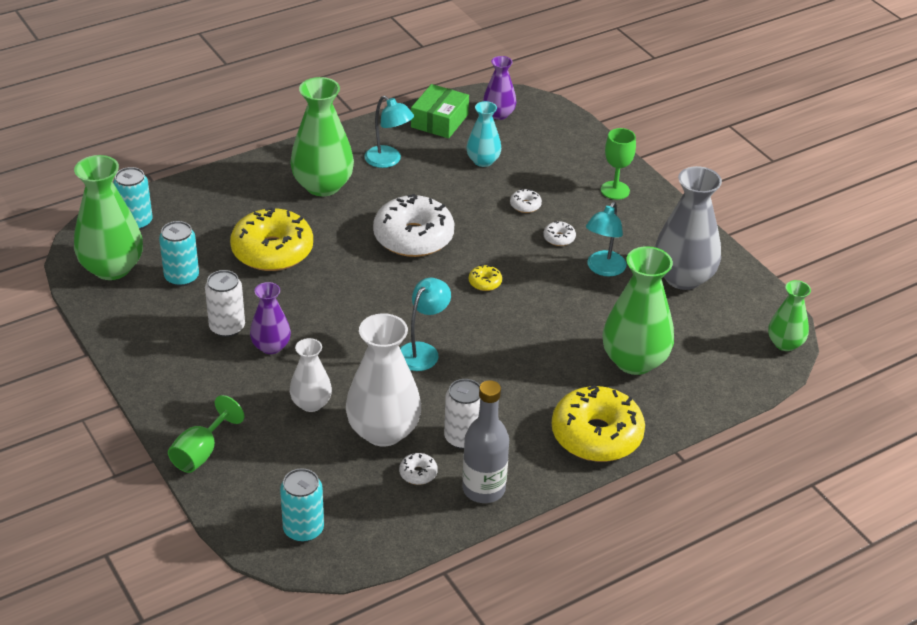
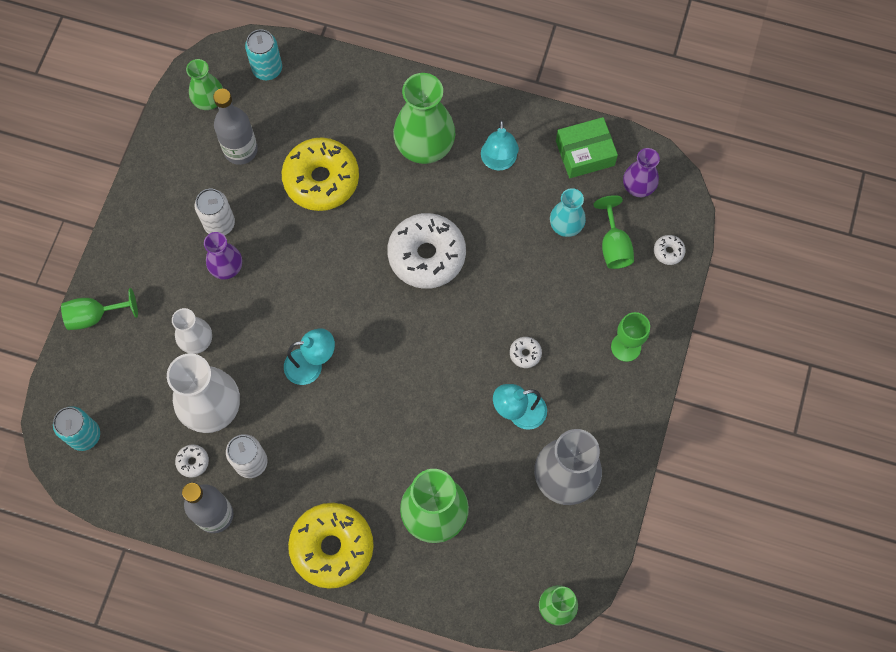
camera: 50 degrees right, 30 degrees up
(112, 268) = (209, 100): green vase -> green vase, size x0.57
(182, 277) = (240, 150): turquoise can -> grey bottle
(485, 282) = (423, 345): yellow donut -> none
(525, 205) = (541, 299): white donut -> white donut (668, 251)
(529, 150) = (614, 245): none -> green goblet

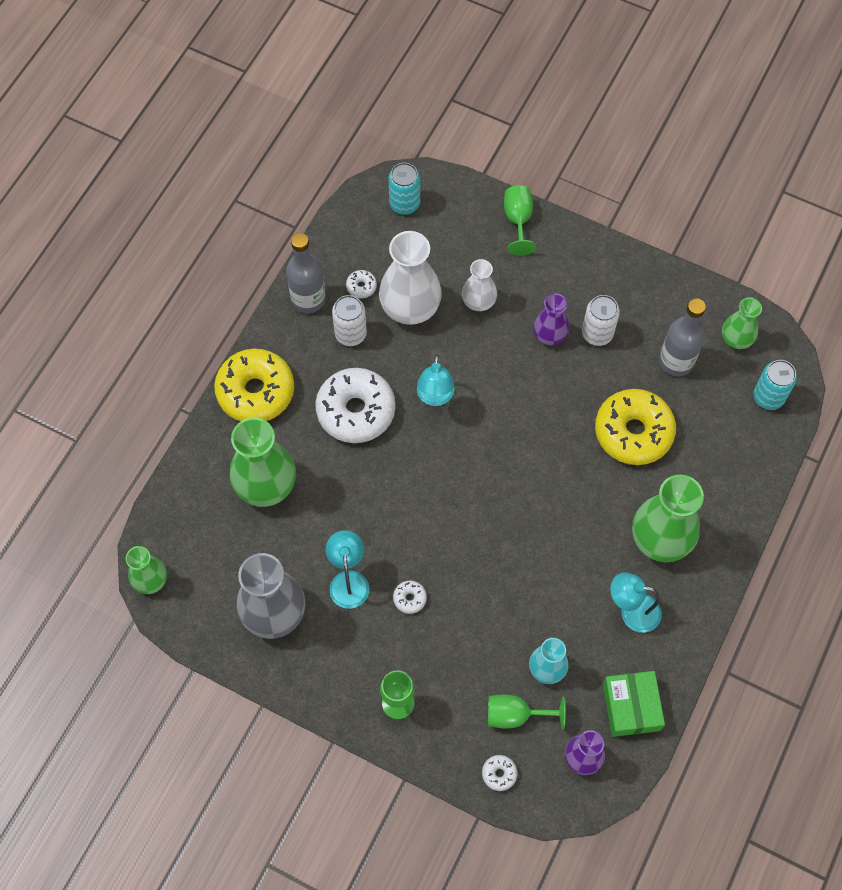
camera: 100 degrees right, 5 degrees down
(426, 255) = (533, 520): white donut -> white donut (356, 411)

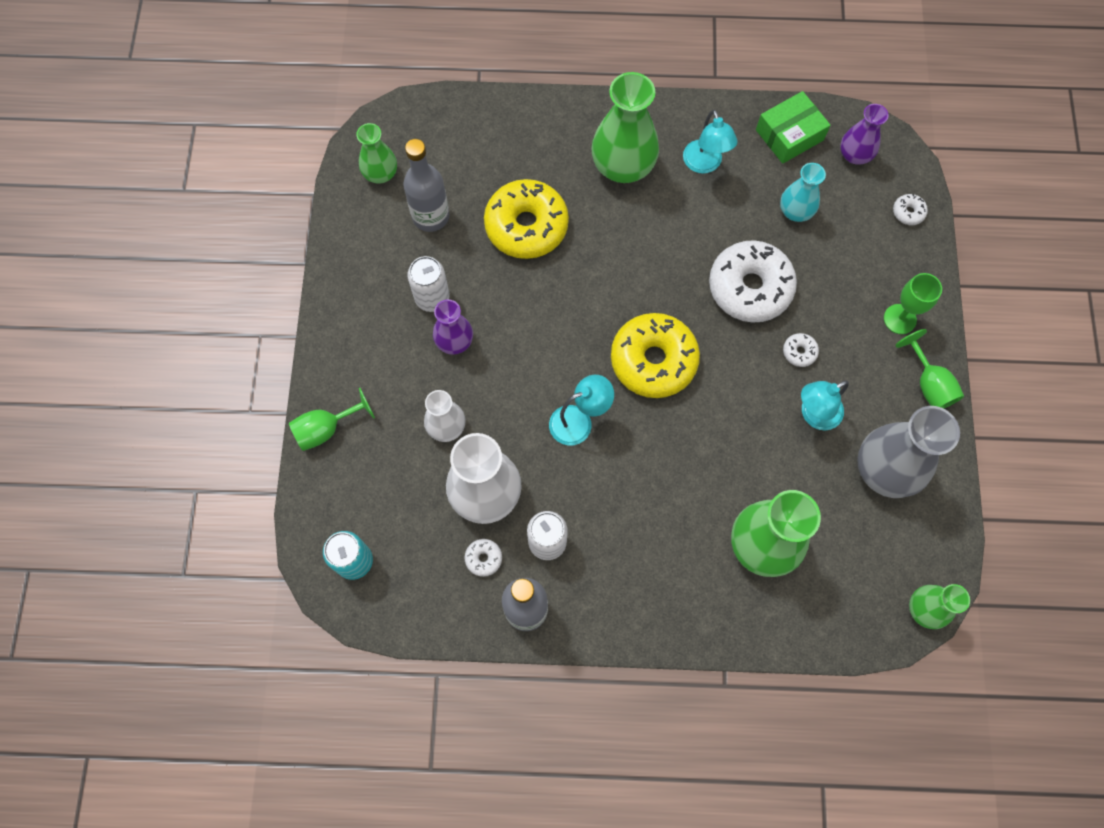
camera: 115 degrees left, 5 degrees up
(255, 391) = (665, 610): yellow donut -> yellow donut (653, 360)
(356, 411) = (634, 493): white donut -> white donut (750, 287)
(515, 715) = (851, 220): green goblet -> green goblet (928, 384)
(768, 397) = (432, 127): turquoise can -> none

